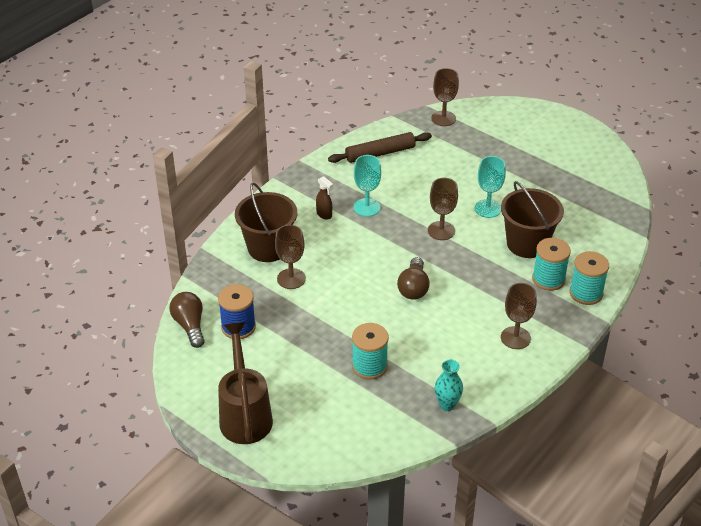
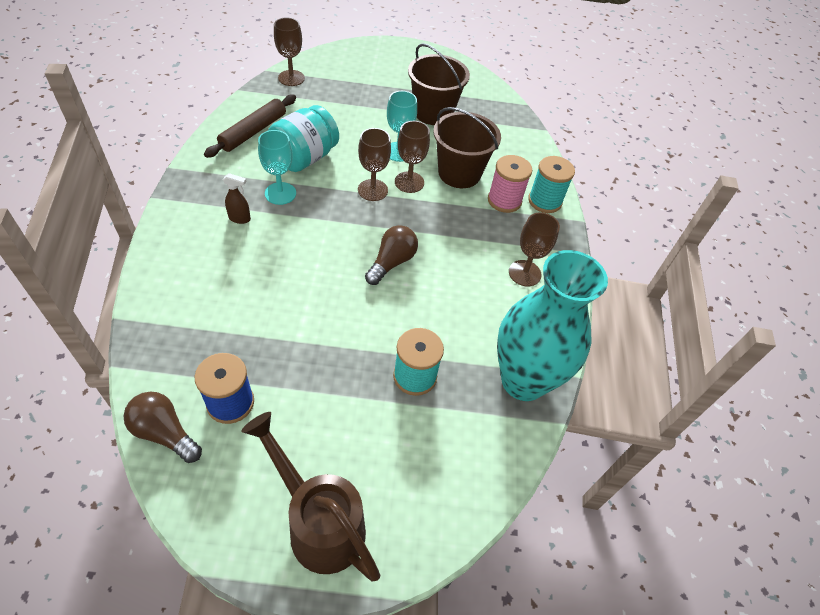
camera: 40 degrees left, 10 degrees up
(268, 248) = (200, 283): brown bucket -> brown bucket (433, 113)
(291, 279) = (253, 310): brown goblet -> brown goblet (409, 182)
(405, 187) = (305, 158): none -> turquoise jar
(413, 287) = (391, 262): brown light bulb -> brown light bulb turned 120 degrees counterclockwise
(447, 404) = (523, 381): turquoise vase -> turquoise vase, size x2.45
(548, 279) = (504, 200): turquoise spool -> pink spool

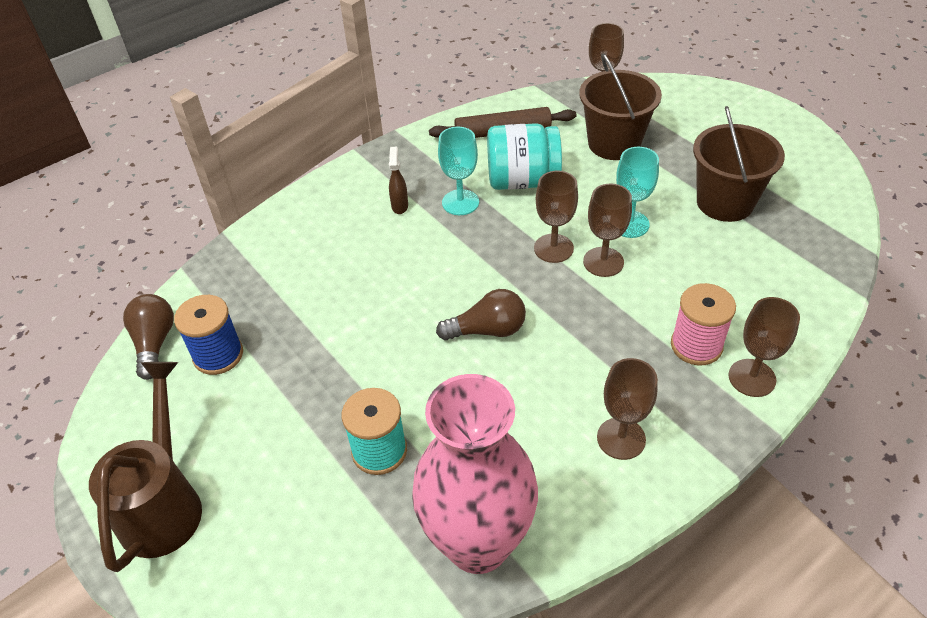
camera: 55 degrees right, 5 degrees down
(240, 219) = (400, 206): brown spray bottle -> brown spray bottle turned 150 degrees counterclockwise
(459, 173) = (675, 284): brown bucket -> brown bucket (614, 143)
(523, 381) = (478, 543): turquoise vase -> pink vase
(544, 201) = (752, 378): turquoise spool -> brown goblet

